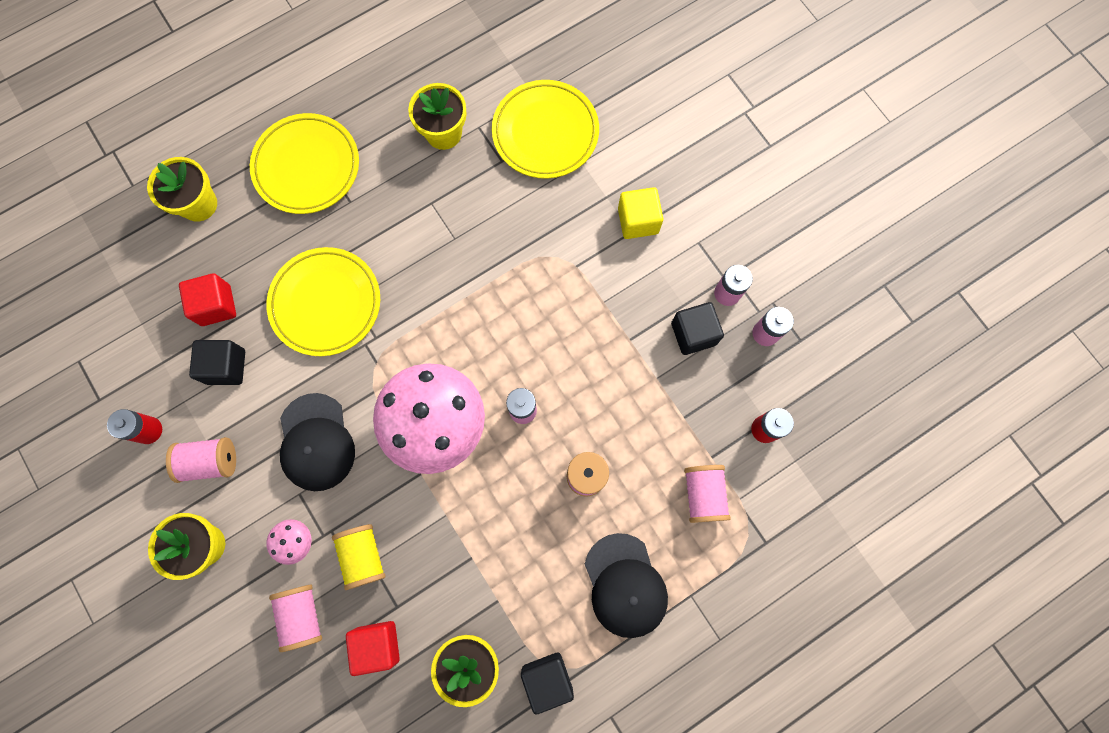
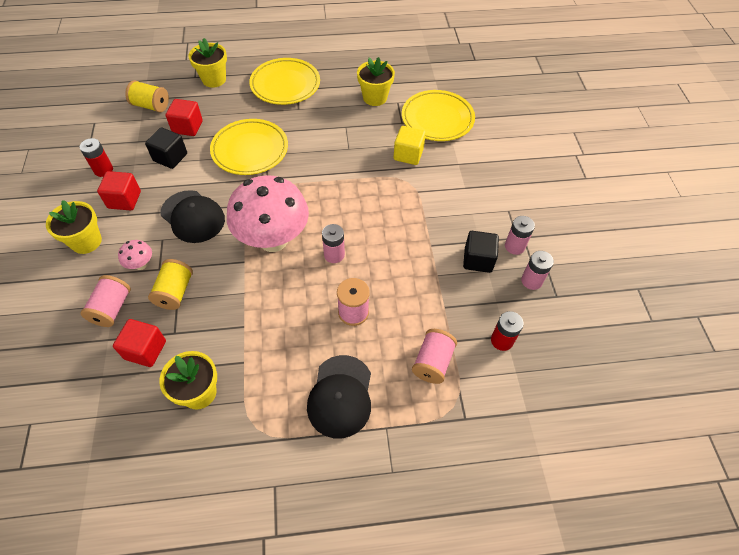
camera: 25 degrees right, 20 degrees down
(139, 293) = (151, 106): none -> yellow spool
(210, 461) = (124, 200): pink spool -> red cube
(316, 442) = (193, 216): black cap -> black cap turned 60 degrees counterclockwise
(547, 678) = (245, 432): black cube -> none
(638, 221) = (472, 183): yellow cube -> yellow cube (408, 154)

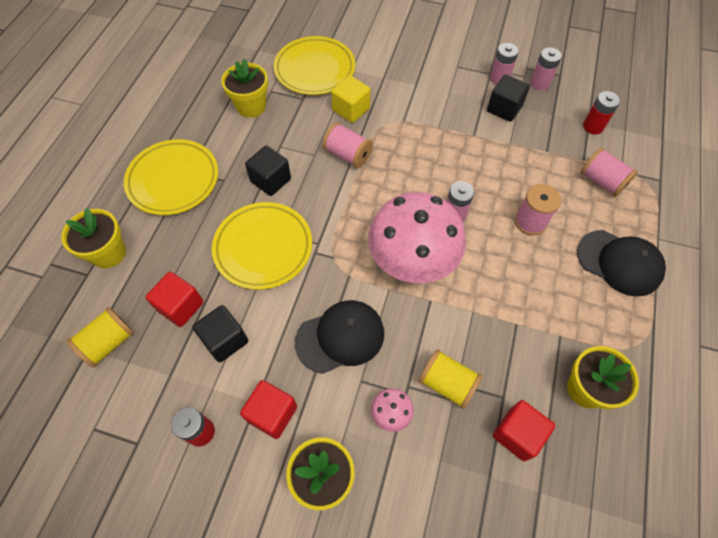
camera: 65 degrees left, 5 degrees up
(112, 308) = (446, 463): pink spool -> pink spool (348, 155)
(311, 133) = (271, 180): none -> black cube

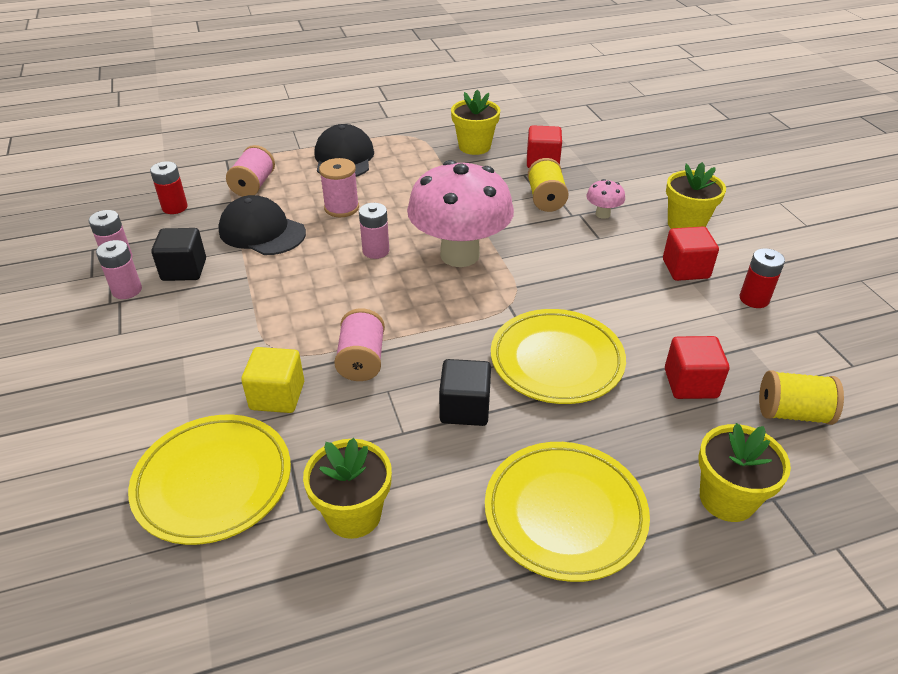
camera: 125 degrees left, 20 degrees down
(225, 340) = (674, 330): black cube -> none
(340, 337) = (579, 264): black cap -> black cap (262, 232)

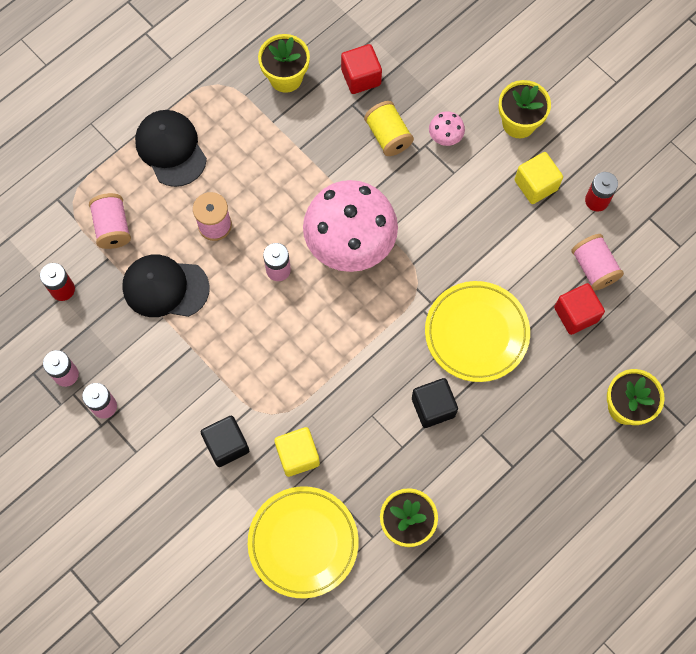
camera: 25 degrees left, 30 degrees up
(184, 270) = (133, 362): black cube -> black cube (226, 445)
(362, 360) = (337, 395): pink spool -> pink spool (593, 268)
(565, 513) = (533, 463): yellow plate -> none
(685, 269) = (536, 185): red cube -> yellow cube
(792, 413) = (649, 313): yellow spool -> none

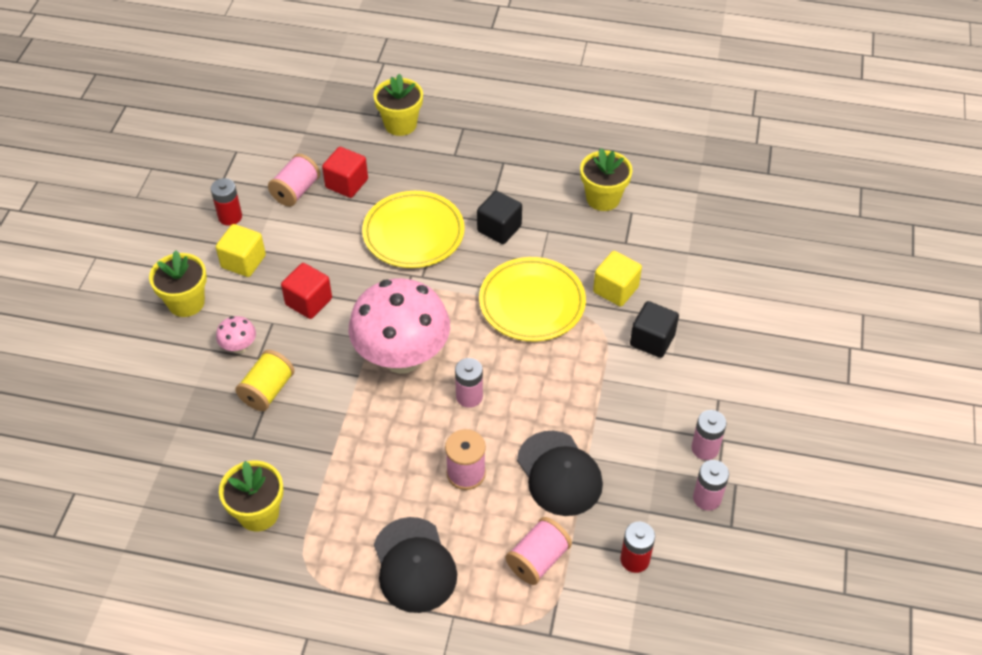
camera: 125 degrees left, 20 degrees down
(171, 149) = (414, 565): black cap -> black cap turned 45 degrees counterclockwise
(303, 542) = (676, 249): yellow plate -> yellow plate (532, 303)
(361, 77) = (215, 448): red cube -> red cube (308, 302)

